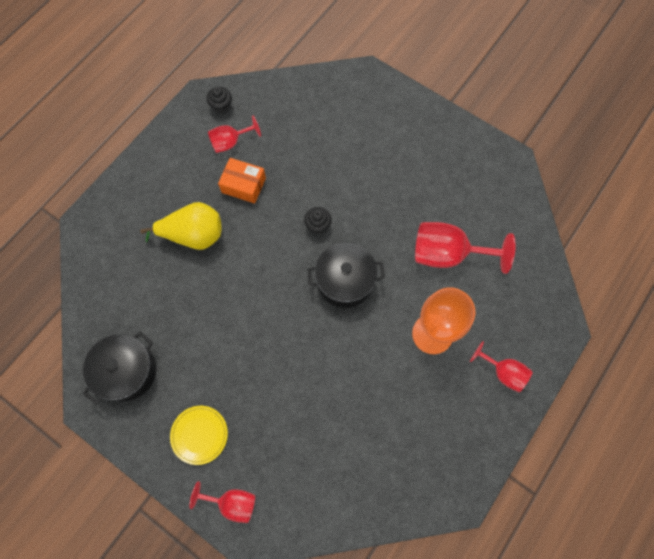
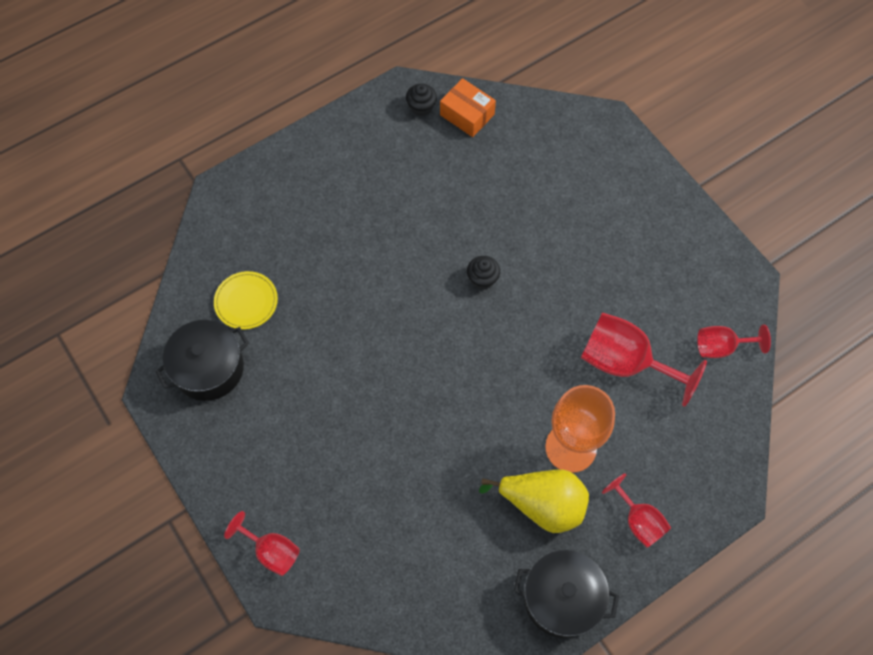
camera: 20 degrees right, 5 degrees down
(194, 235) = (336, 244): yellow pear -> yellow pear (542, 504)
(199, 435) = (262, 465): yellow plate -> yellow plate (246, 301)
(230, 142) = (416, 152): red goblet -> red goblet (721, 347)
(243, 185) = (413, 205): orange box -> orange box (467, 114)
(345, 281) = (490, 353): black pot -> black pot (562, 598)

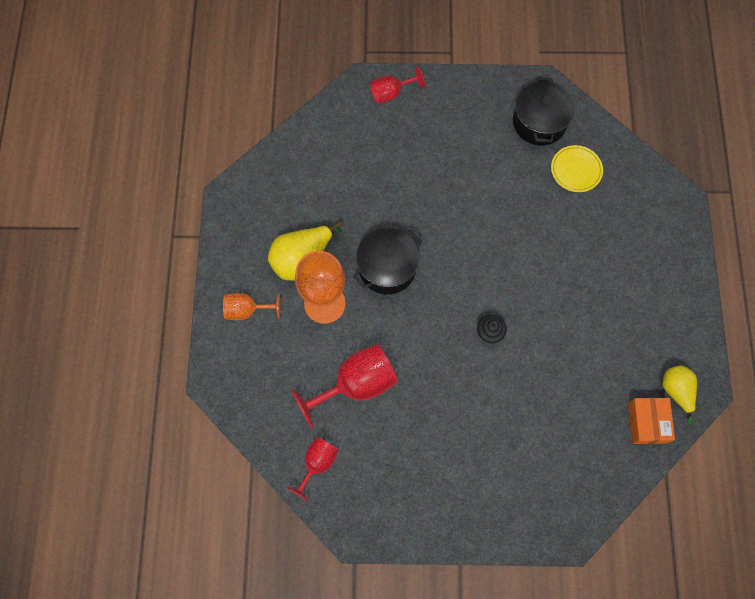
camera: 125 degrees right, 5 degrees up
(421, 107) = (676, 391): black cupcake -> yellow pear
(467, 114) = (647, 423): orange box -> orange box turned 75 degrees counterclockwise
(562, 598) = (239, 231): black pot -> black pot (387, 268)
(638, 520) = (247, 310): red goblet -> orange goblet

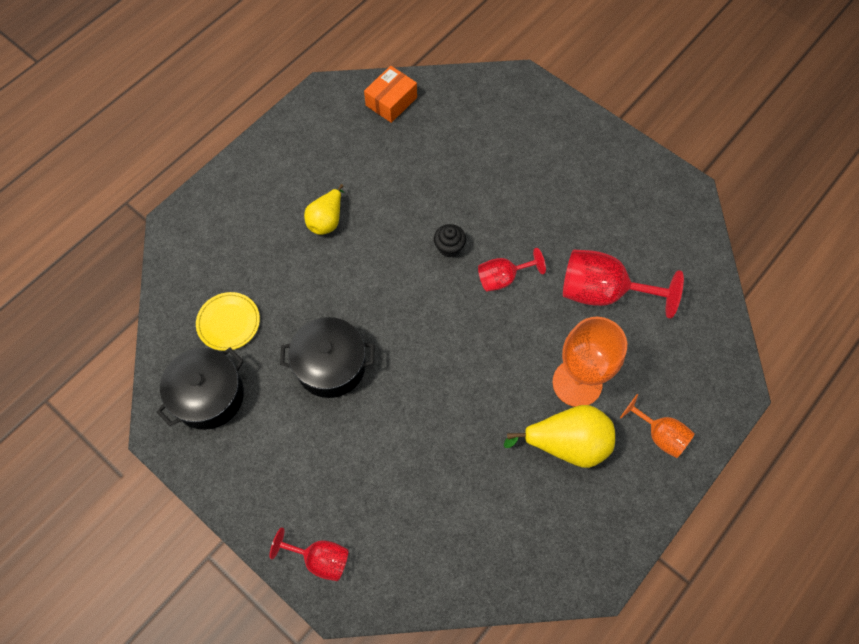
camera: 140 degrees left, 5 degrees down
(317, 464) = (684, 257): red goblet -> red goblet (503, 278)
(387, 268) = (490, 370): black pot -> black pot (331, 365)
(676, 391) = (347, 104): yellow pear -> yellow pear (327, 220)

